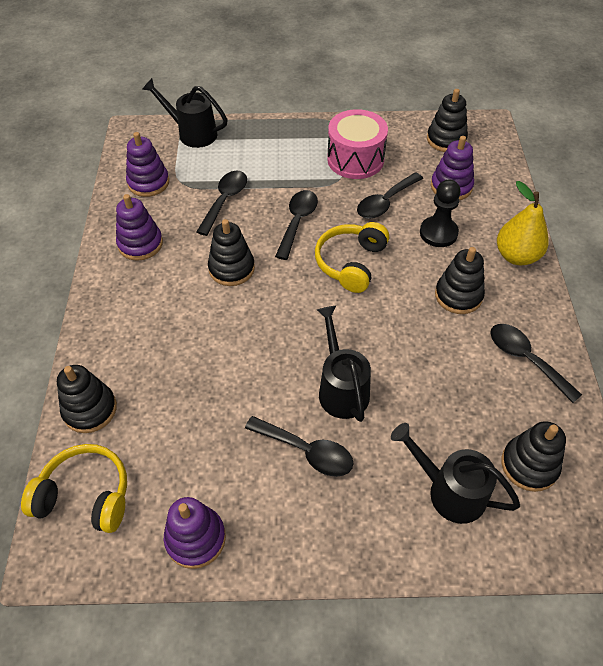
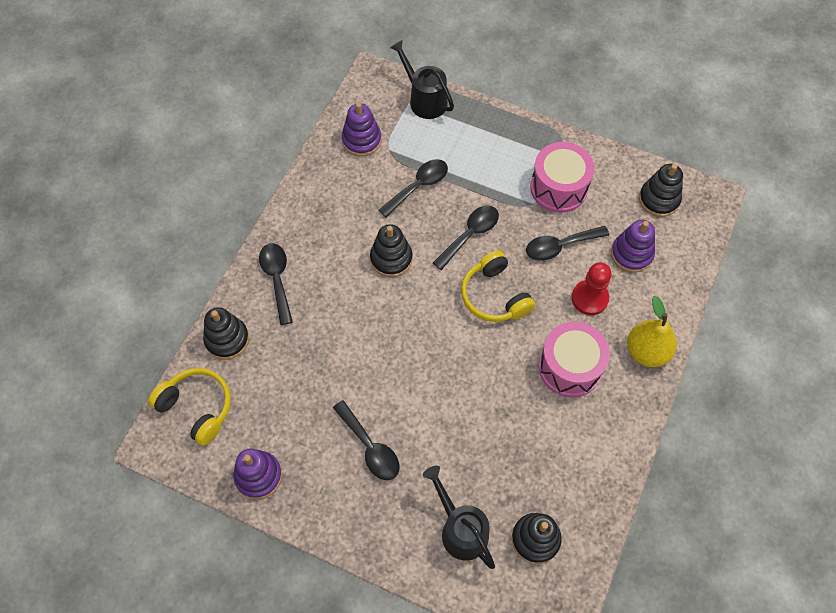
camera: 25 degrees right, 10 degrees up
(140, 244) = (327, 202): purple stacking toy -> none
(341, 388) = (424, 407): black watering can -> none
(351, 263) = (494, 296): yellow headphones -> yellow headphones turned 75 degrees counterclockwise
(438, 233) = (589, 298): black pawn -> red pawn
(458, 295) = (569, 367): black stacking toy -> pink drum
(526, 359) = (591, 451): black spoon -> black spoon (277, 279)

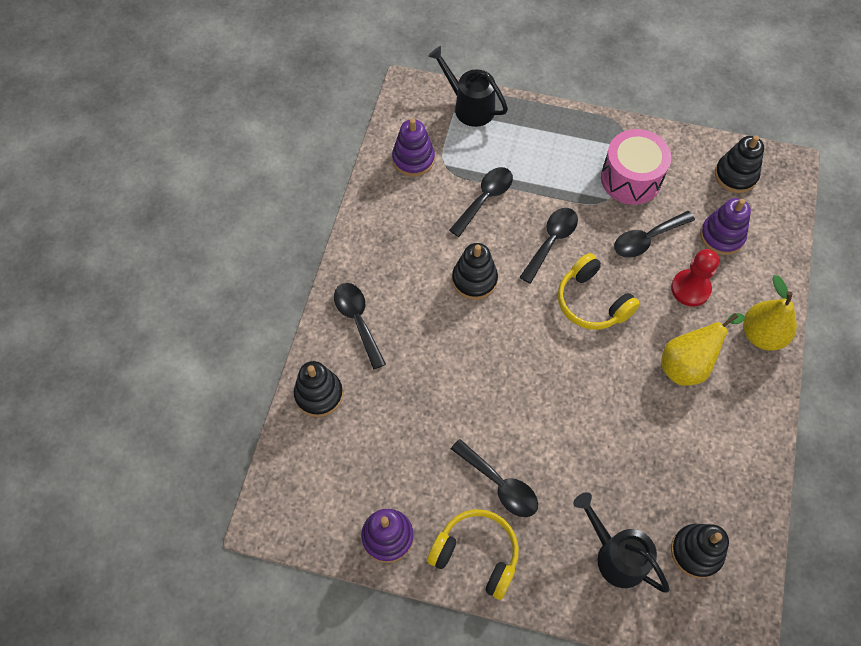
camera: 10 degrees left, 0 degrees up
(197, 407) = (303, 474): yellow headphones -> yellow headphones (476, 555)
(569, 367) = (687, 364): pink drum -> yellow pear

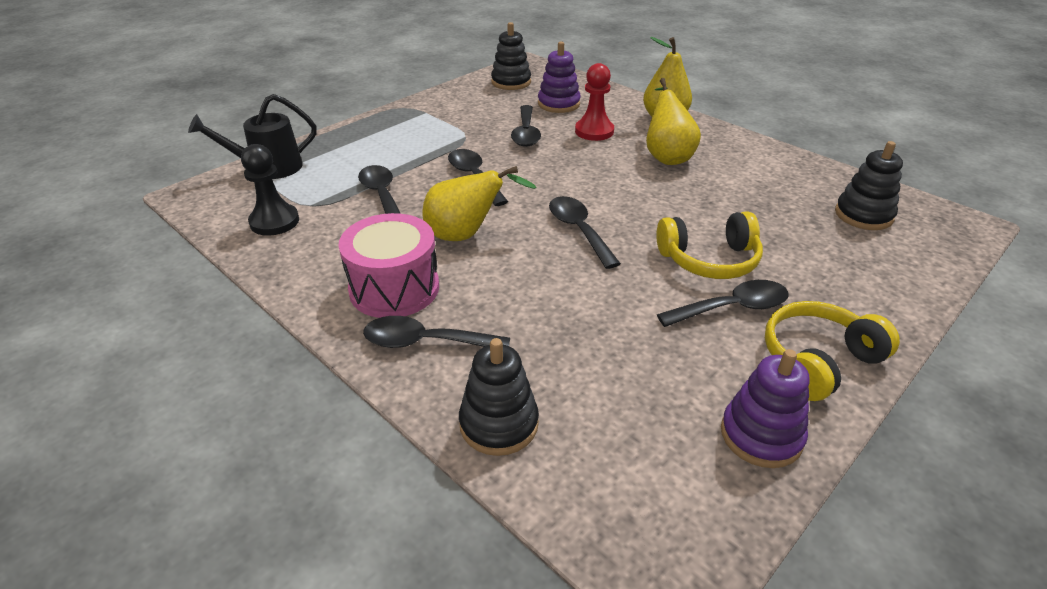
camera: 60 degrees left, 25 degrees down
(413, 159) = (274, 221): purple stacking toy -> black pawn
(474, 280) = (466, 235): black stacking toy -> yellow pear
(528, 348) = (579, 230): none -> black spoon
(592, 302) = (561, 179): yellow headphones -> yellow headphones (709, 260)
(615, 555) = (852, 261): black watering can -> none
(631, 178) = (459, 120): pink drum -> pink drum (394, 288)

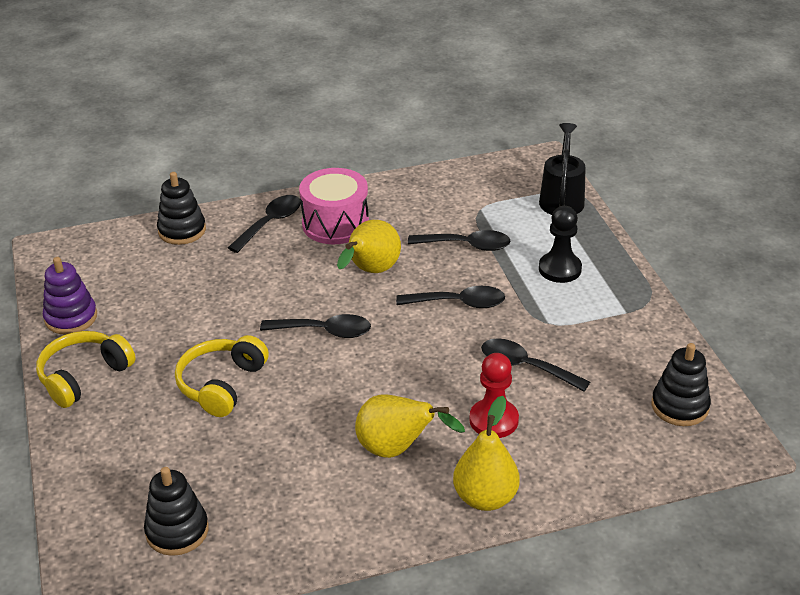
camera: 120 degrees right, 0 degrees up
(274, 221) = (467, 190): black pawn -> black pawn (560, 269)
(558, 104) = (586, 422): purple stacking toy -> none
(731, 308) = (164, 365): black spoon -> none
(818, 360) = (84, 376): yellow headphones -> yellow headphones turned 135 degrees counterclockwise

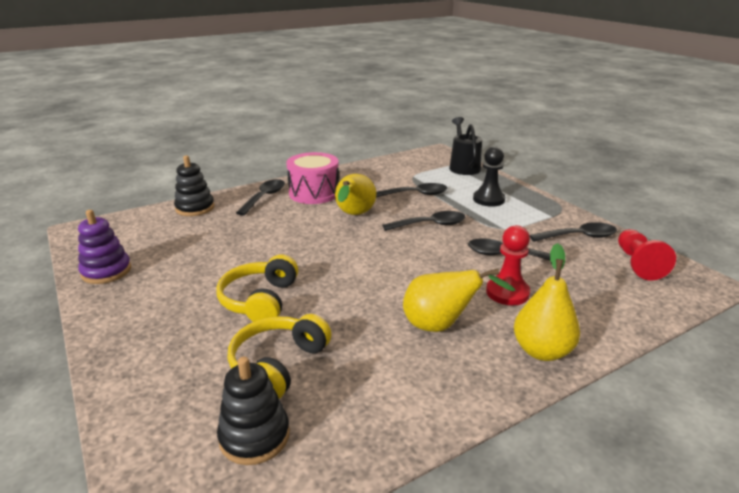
camera: 15 degrees left, 10 degrees down
(84, 376) = (124, 312): yellow headphones -> yellow headphones (278, 365)
(324, 331) = (335, 253): black spoon -> black spoon (578, 237)
(680, 406) = (638, 264): black stacking toy -> red pawn

